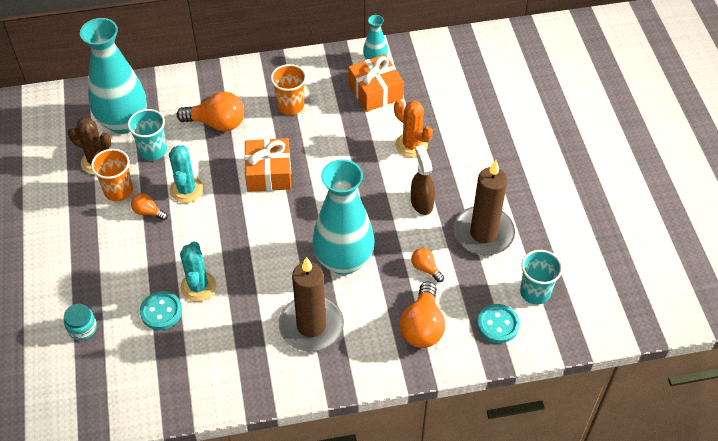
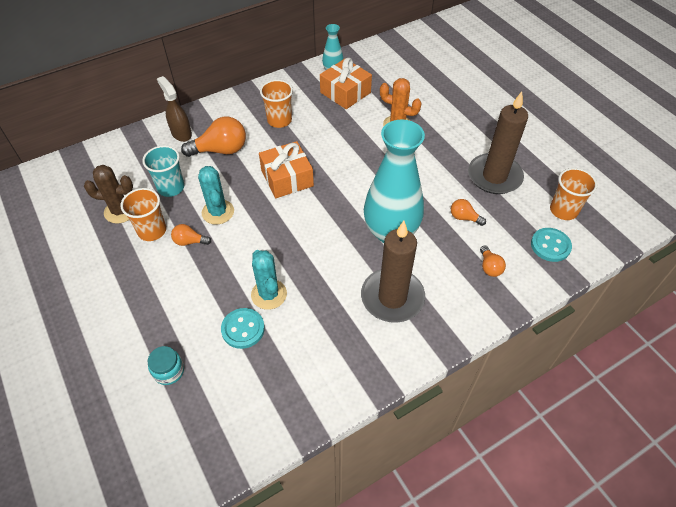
camera: 20 degrees left, 0 degrees up
(123, 122) = (132, 171): turquoise vase -> none
(421, 202) = (430, 166): brown spray bottle -> brown spray bottle (181, 133)
(422, 326) = (489, 267): orange light bulb -> orange light bulb, size x0.52
(535, 292) = (563, 210): turquoise cup -> orange cup

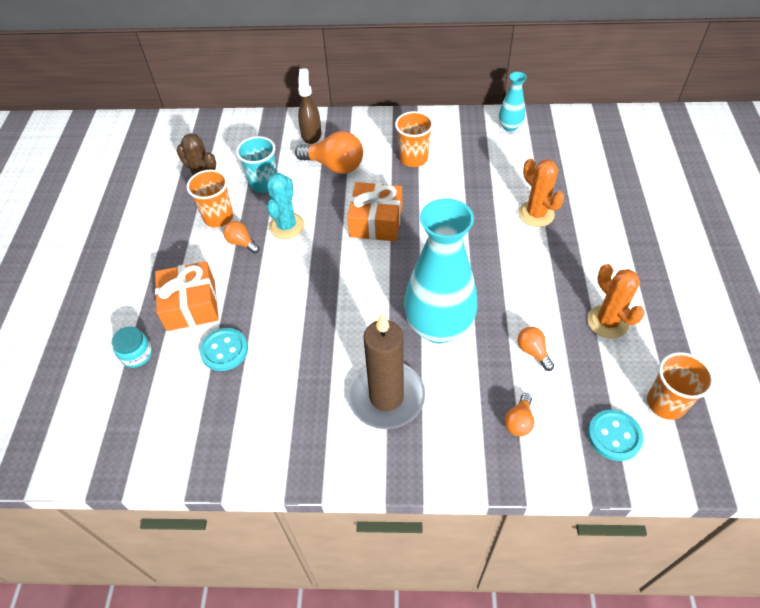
camera: 35 degrees right, 0 degrees up
(269, 294) = (271, 329): turquoise cactus -> none
(345, 92) = (505, 155): orange gift -> orange gift (191, 305)
(494, 176) = (607, 322): brown candle -> orange cactus

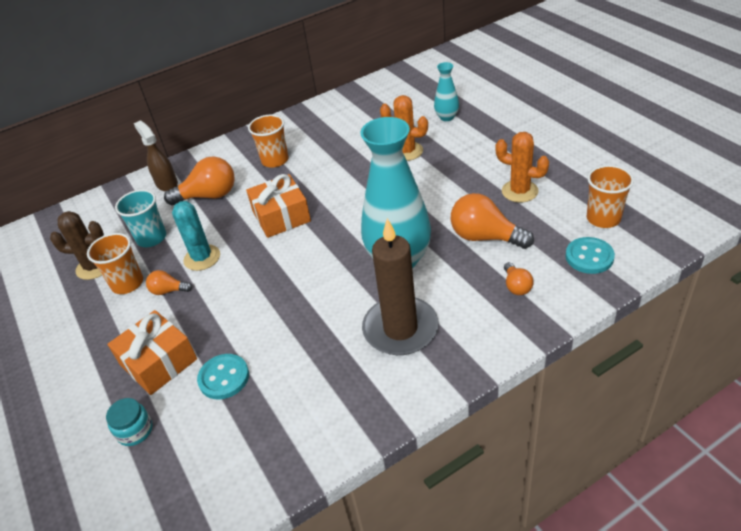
camera: 30 degrees left, 10 degrees down
(509, 126) = (335, 107): turquoise vase -> turquoise vase (446, 117)
(533, 351) = (485, 237): orange light bulb -> orange light bulb, size x1.91

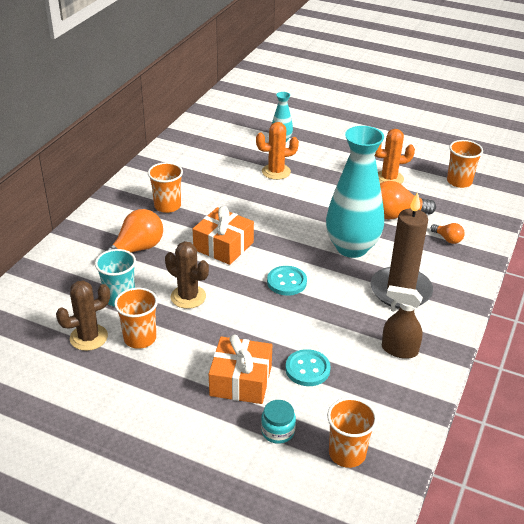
camera: 40 degrees left, 5 degrees down
(166, 184) = (80, 252): brown spray bottle -> brown spray bottle (399, 350)
(166, 489) = (347, 453): none -> orange cup
(168, 291) = (187, 330): orange light bulb -> none
(202, 258) = (188, 297): turquoise cactus -> brown cactus
(589, 257) = (473, 207): turquoise button -> turquoise button (286, 282)

